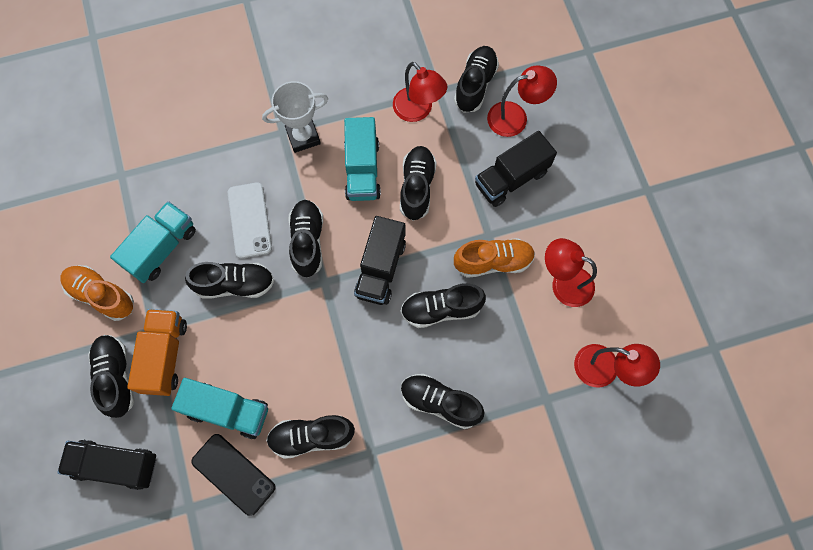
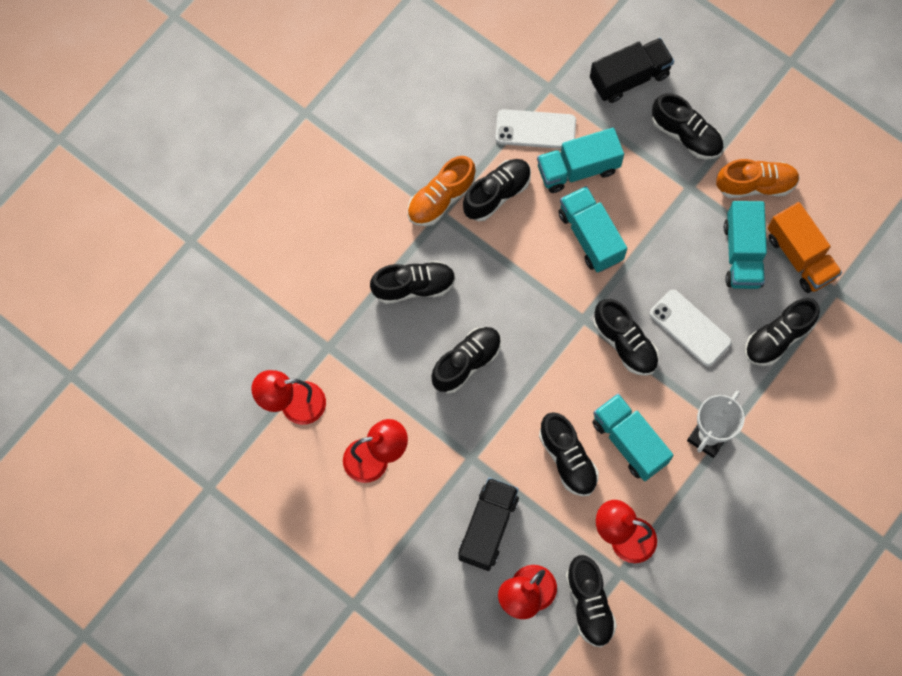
camera: 145 degrees right, 0 degrees up
(164, 356) = (662, 174): orange truck -> orange truck (800, 256)
(233, 474) = (535, 130): black phone -> white phone
(235, 284) = (655, 266): black shoe -> black shoe (778, 338)
(265, 345) = (590, 236): none -> turquoise truck
(380, 268) = (544, 363): black truck -> none
(493, 262) = (450, 435): orange shoe -> orange shoe (441, 199)

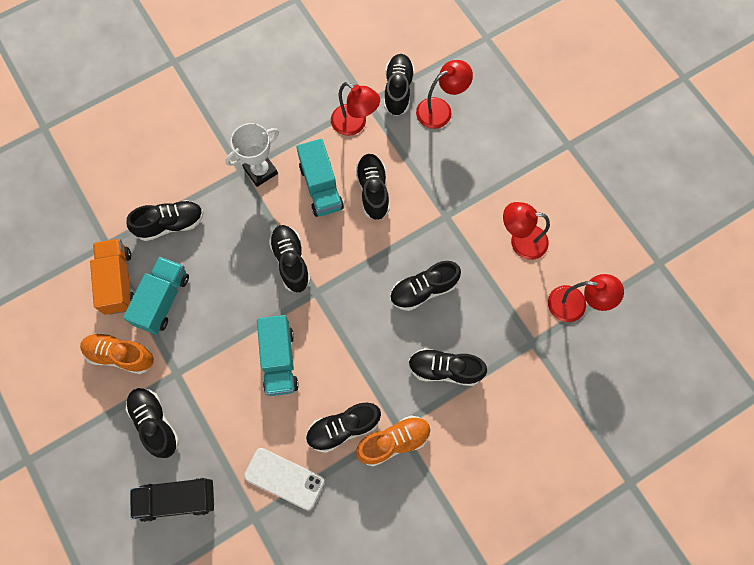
camera: 160 degrees left, 0 degrees up
(488, 528) = (451, 163): black truck -> none
(578, 169) = (263, 426): turquoise truck -> none
(690, 328) = (234, 255): white phone -> none

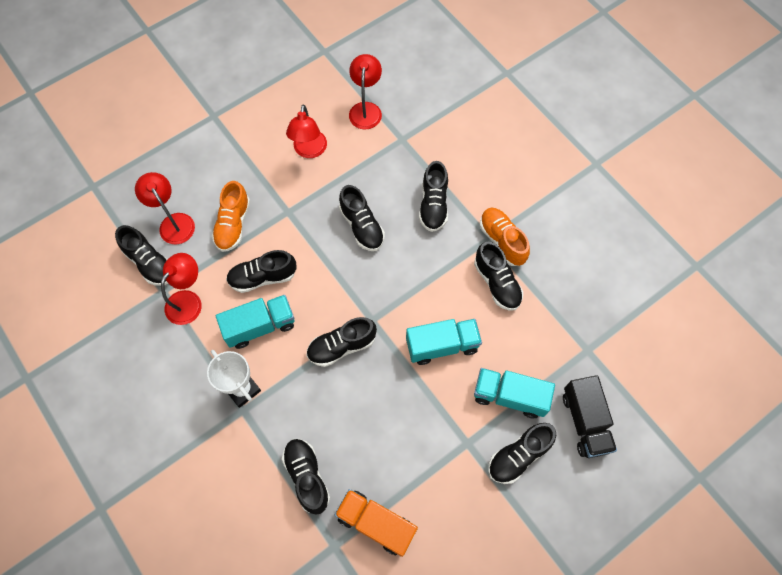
camera: 95 degrees left, 5 degrees down
(118, 281) = (376, 523): orange truck -> orange truck turned 45 degrees clockwise
(120, 355) = (455, 505): orange shoe -> orange shoe (233, 224)
(162, 300) = (392, 470): turquoise truck -> turquoise truck (509, 396)
(284, 478) = (549, 328): white phone -> none
(398, 90) = (149, 263): black shoe -> black shoe turned 135 degrees counterclockwise

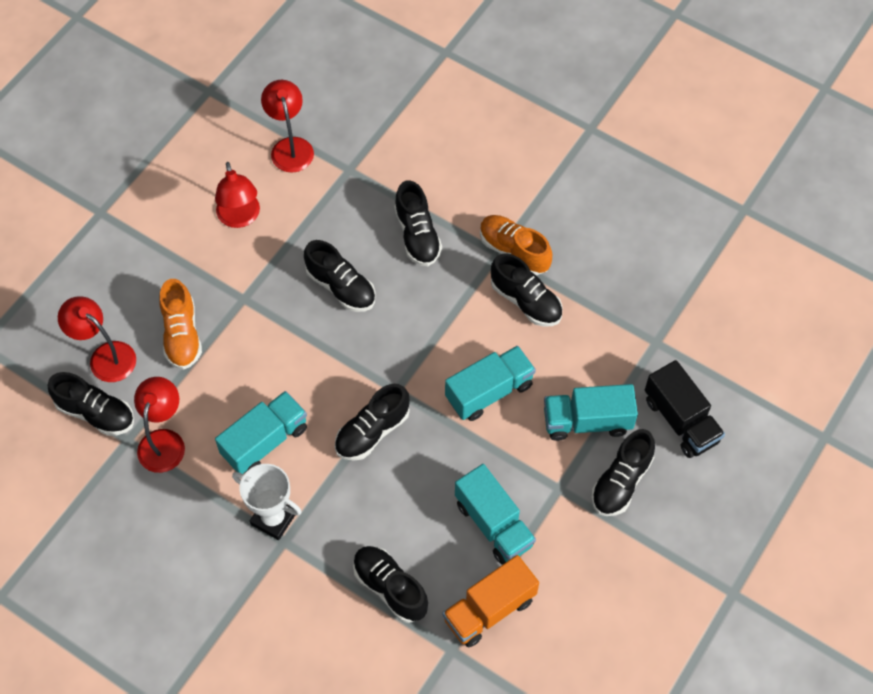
camera: 20 degrees left, 5 degrees down
(263, 277) = (245, 384): black shoe -> none
(376, 523) = (489, 609): orange truck -> orange truck turned 45 degrees counterclockwise
(405, 454) = (493, 524): none -> turquoise truck

